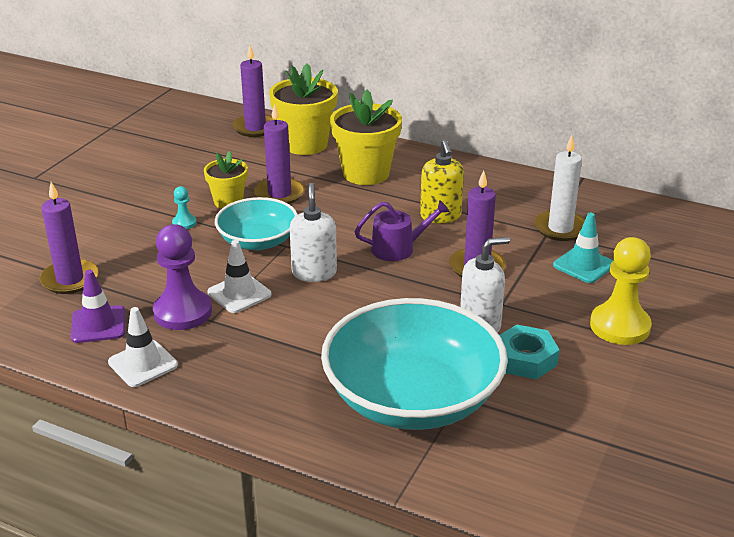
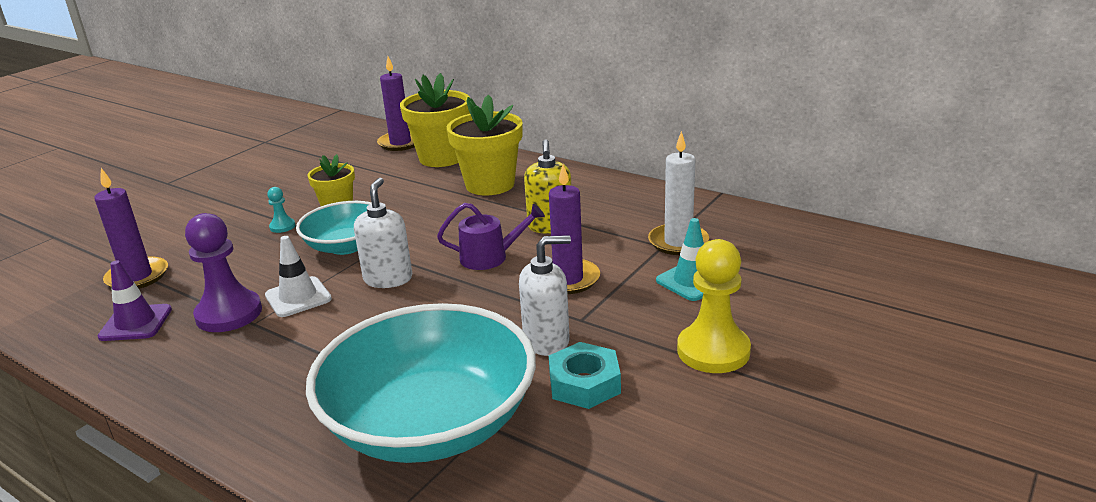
camera: 10 degrees right, 5 degrees down
(143, 364) = (154, 366): white traffic cone -> none
(279, 194) = (392, 202): purple candle -> none

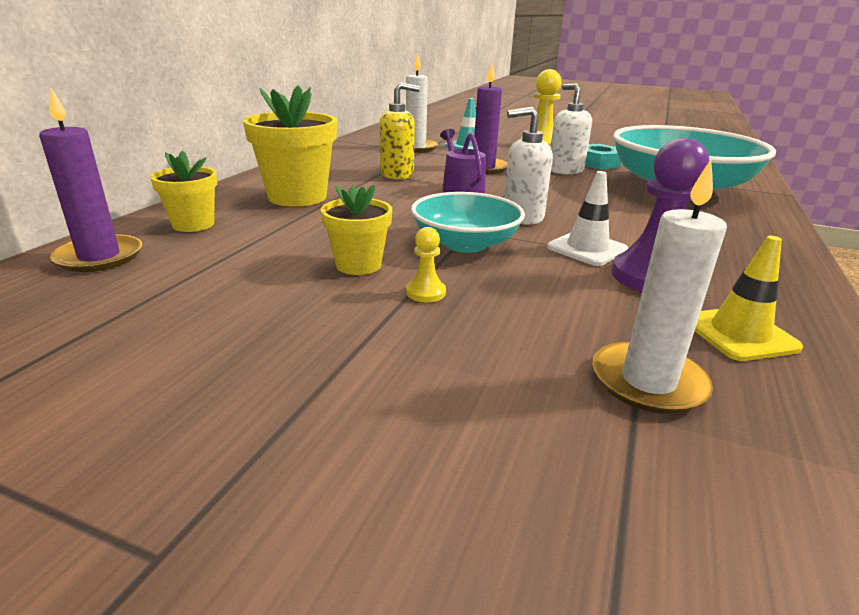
camera: 105 degrees left, 0 degrees up
(136, 323) = (739, 334): purple traffic cone -> yellow traffic cone
(137, 277) = (648, 382): purple candle -> white candle
(282, 226) = (425, 292): turquoise pawn -> yellow pawn
(441, 158) = (193, 224): yellow flower pot -> yellow flower pot, size x0.59

